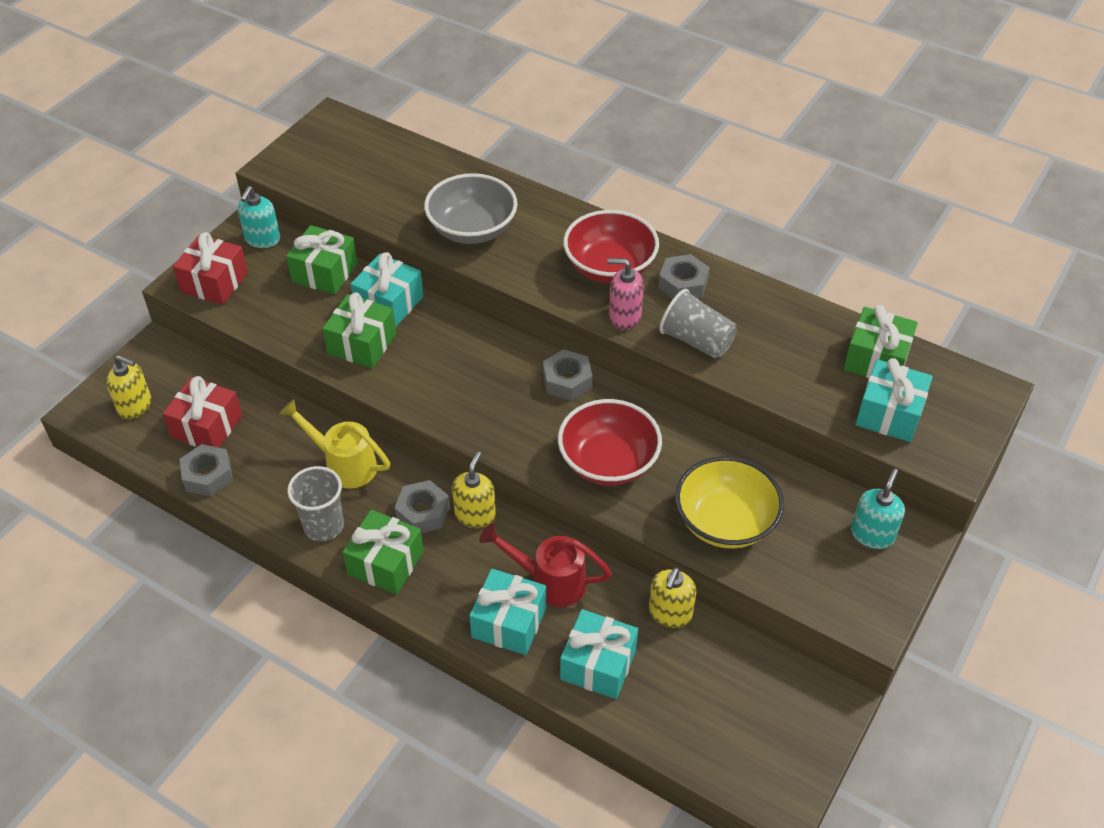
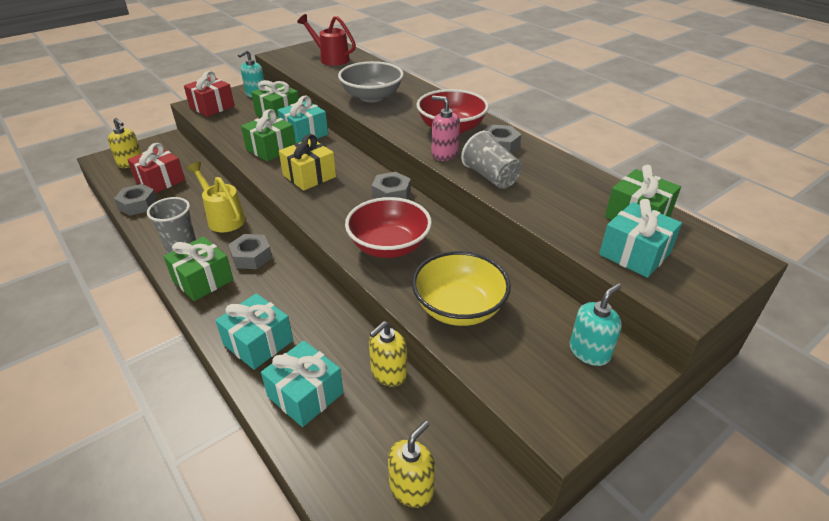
camera: 20 degrees right, 10 degrees down
(445, 379) = (309, 176): none -> yellow gift
(475, 515) = (285, 267): yellow soap dispenser -> yellow soap dispenser (411, 488)
(549, 581) = (308, 323): red watering can -> red watering can (331, 58)

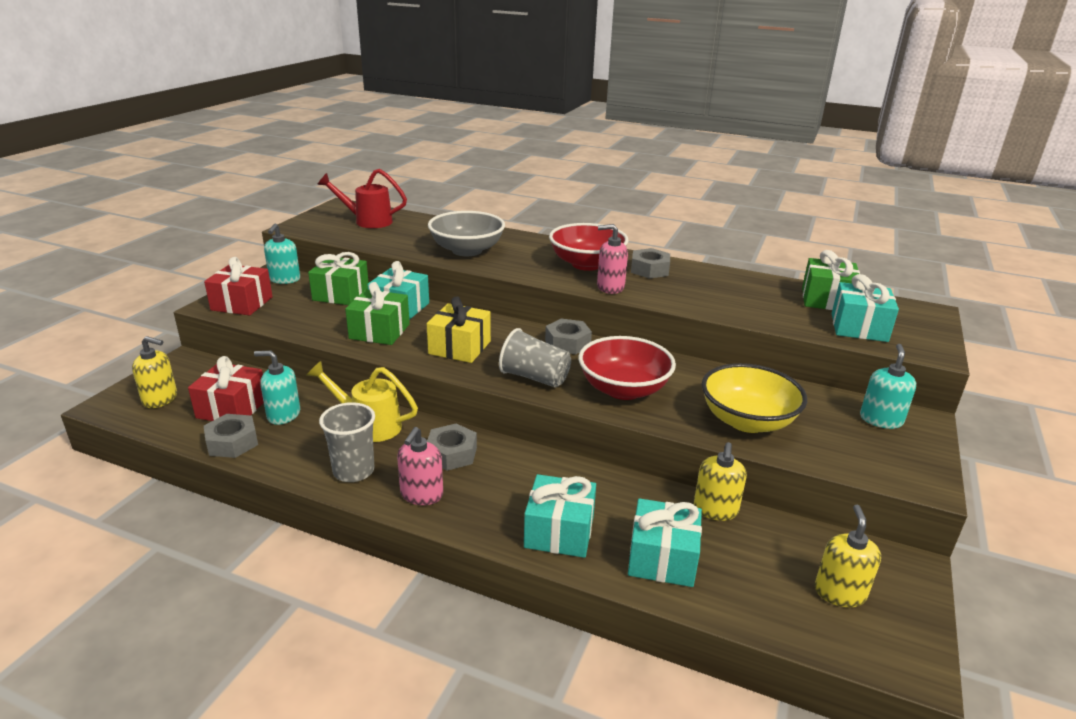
camera: 30 degrees left, 10 degrees down
(183, 194) = (283, 415): none -> turquoise soap dispenser
(203, 280) = (421, 494): green gift -> pink soap dispenser
(490, 177) = (676, 297): grey cup -> grey cup (534, 378)

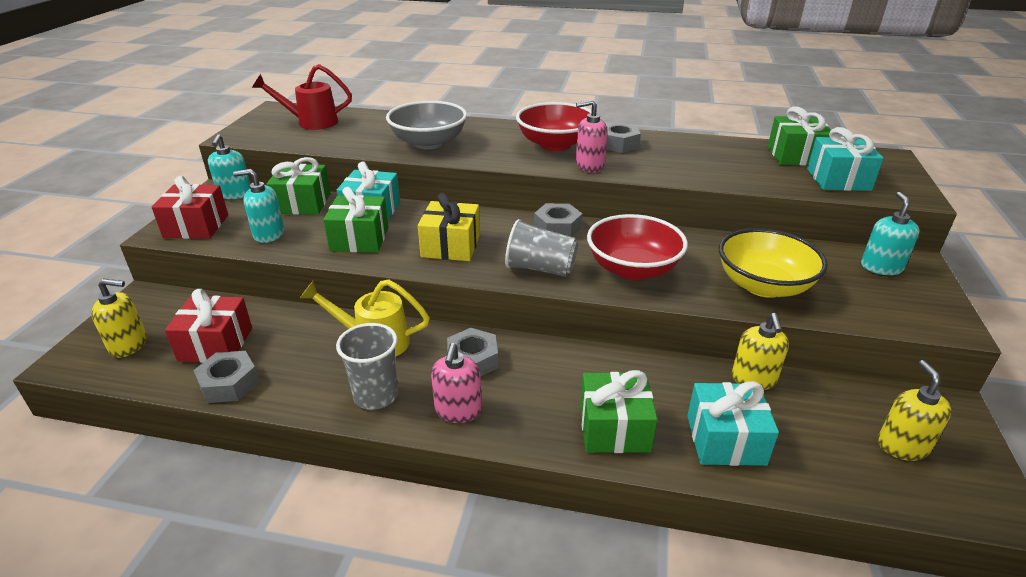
camera: 10 degrees left, 5 degrees up
(283, 415) = (276, 343): turquoise soap dispenser -> turquoise soap dispenser (268, 234)
(559, 531) = (614, 428): turquoise gift -> green gift

